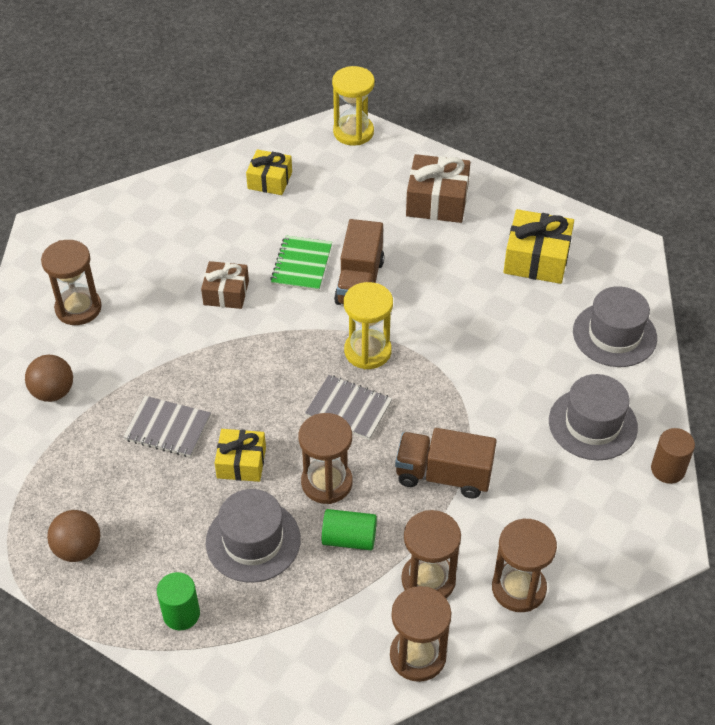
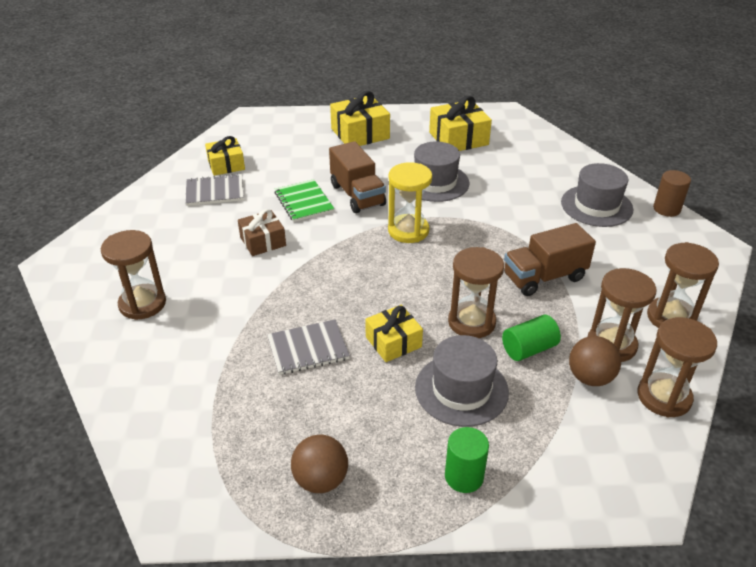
camera: 35 degrees left, 10 degrees down
(53, 392) = (177, 373): brown ball -> brown ball (590, 377)
(349, 409) = (434, 269): grey notebook -> grey notebook (215, 192)
(353, 132) = (260, 119): yellow hourglass -> none
(437, 201) = (360, 133): brown gift -> yellow gift
(614, 335) = (551, 157): grey hat -> grey hat (435, 182)

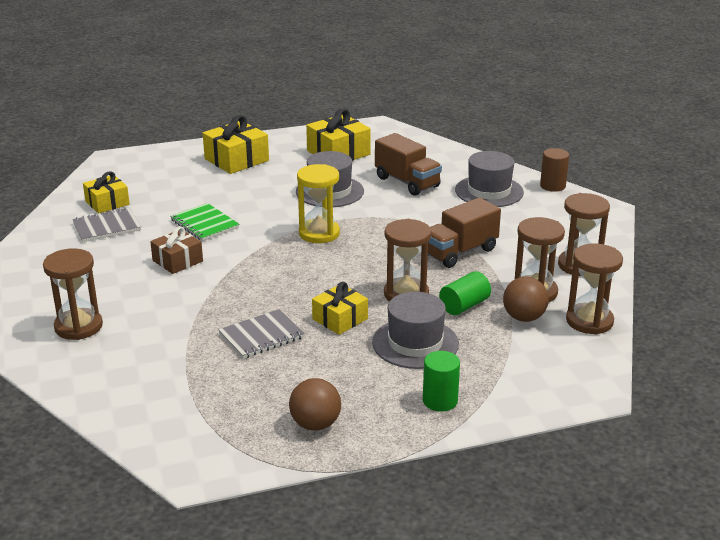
camera: 15 degrees left, 10 degrees down
(357, 195) = (256, 211): brown truck -> brown truck (407, 182)

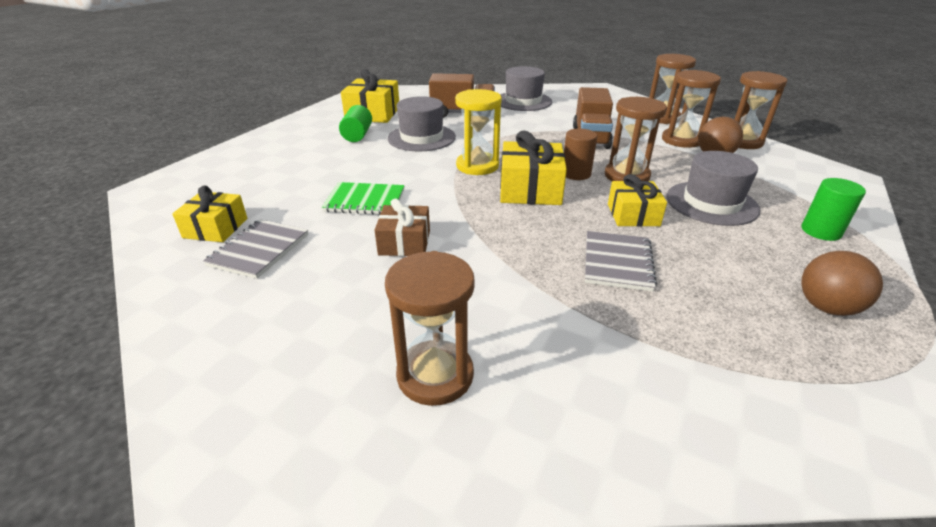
camera: 45 degrees left, 5 degrees up
(236, 160) = (294, 145): yellow gift -> yellow gift (530, 189)
(464, 306) = (672, 165): green cylinder -> green cylinder (357, 135)
(552, 186) = (548, 87): brown cylinder -> brown cylinder (576, 174)

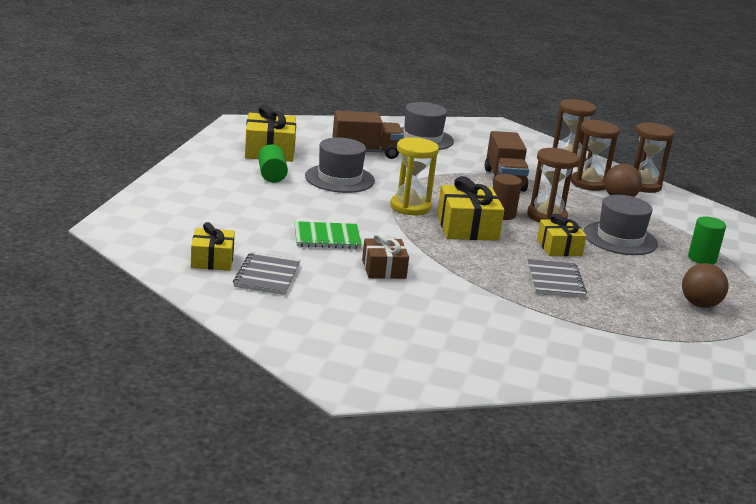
camera: 15 degrees left, 10 degrees down
(435, 375) = (455, 344): brown hourglass -> none

